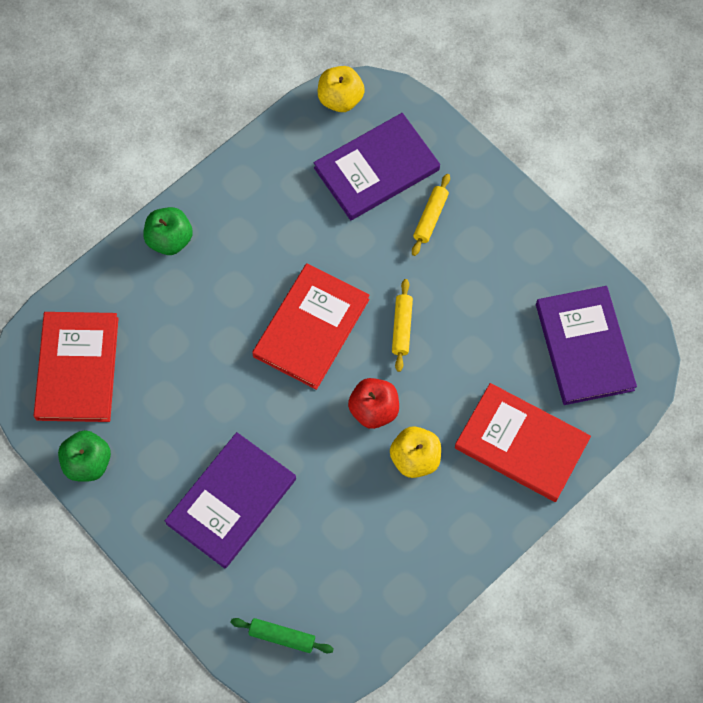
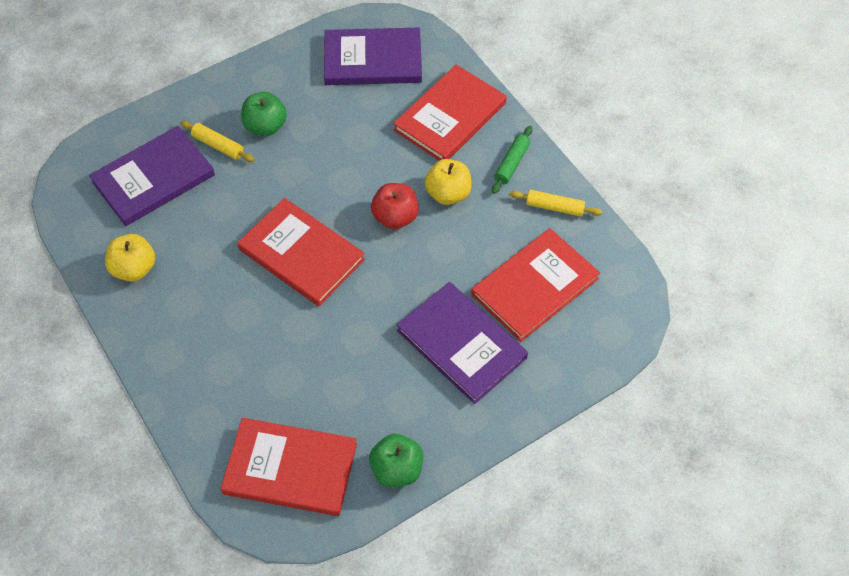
camera: 80 degrees left, 10 degrees down
(170, 240) = (170, 364): green apple -> green apple (265, 126)
(282, 637) = (598, 320): green rolling pin -> green rolling pin (512, 163)
(312, 566) = (535, 287): none -> red book
(340, 99) = (68, 196): yellow apple -> yellow apple (134, 269)
(376, 169) = (153, 178): purple book -> purple book turned 75 degrees clockwise
(401, 327) = (320, 184): yellow rolling pin -> yellow rolling pin (554, 207)

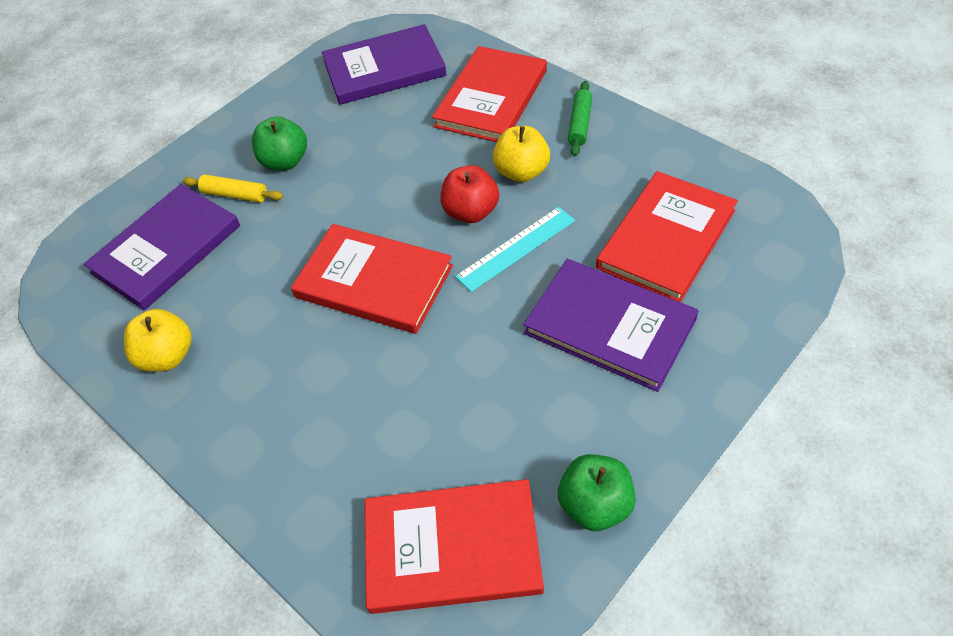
camera: 10 degrees left, 5 degrees down
(418, 259) = (516, 248): none -> turquoise ruler
(554, 207) = (648, 153): yellow rolling pin -> none

